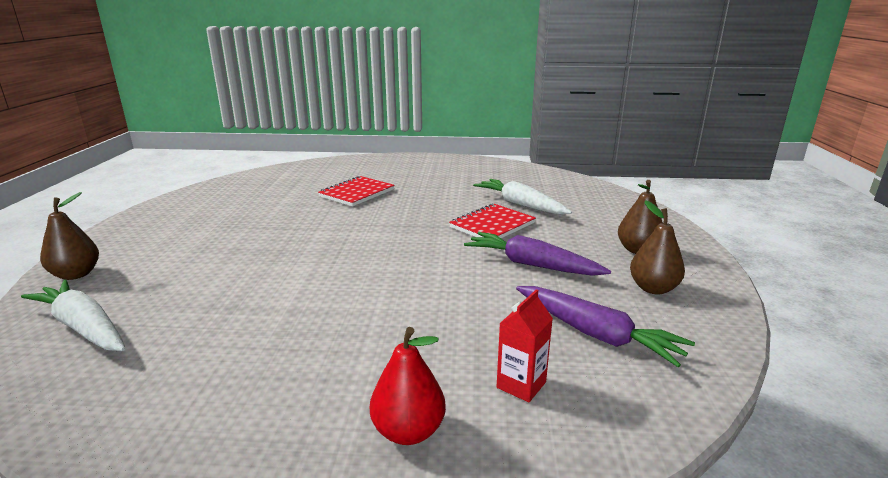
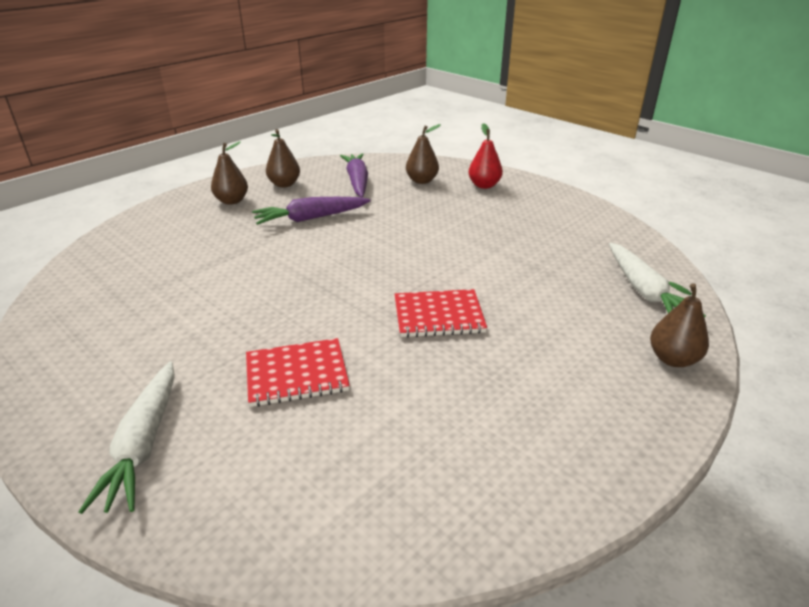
camera: 140 degrees left, 10 degrees up
(492, 225) = (265, 257): red notebook -> red notebook (438, 316)
(520, 205) = (194, 268): white carrot -> white carrot (144, 443)
(521, 385) = (422, 181): red carton -> brown pear
(532, 265) = (311, 218): purple carrot -> purple carrot turned 90 degrees clockwise

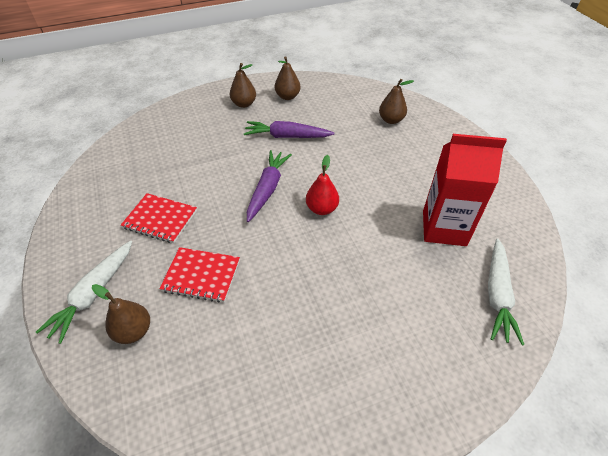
camera: 25 degrees right, 15 degrees up
(357, 181) = (341, 108): purple carrot -> purple carrot (267, 189)
(438, 316) = (320, 260): red notebook -> red notebook (160, 219)
(484, 185) = (438, 139): red pear -> red pear (322, 209)
(549, 253) = (444, 228): none -> red carton
(673, 359) = (471, 370): brown pear -> brown pear (133, 331)

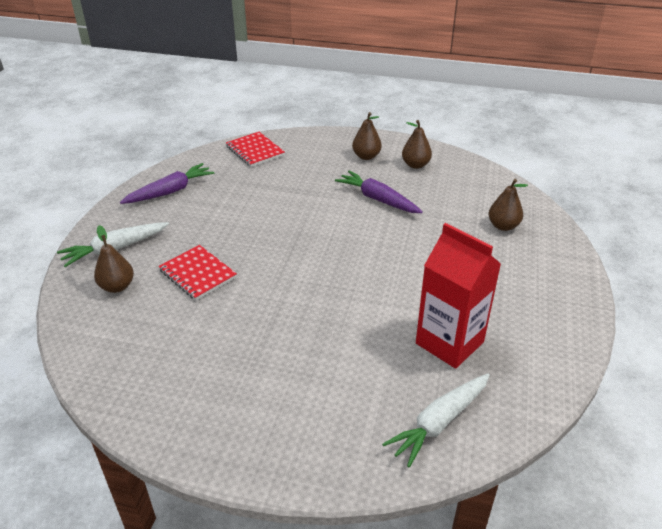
camera: 35 degrees right, 10 degrees down
(160, 219) = (207, 219): red notebook -> red notebook (255, 151)
(267, 189) = (315, 235): purple carrot -> purple carrot (170, 191)
(322, 209) = (346, 272): red pear -> none

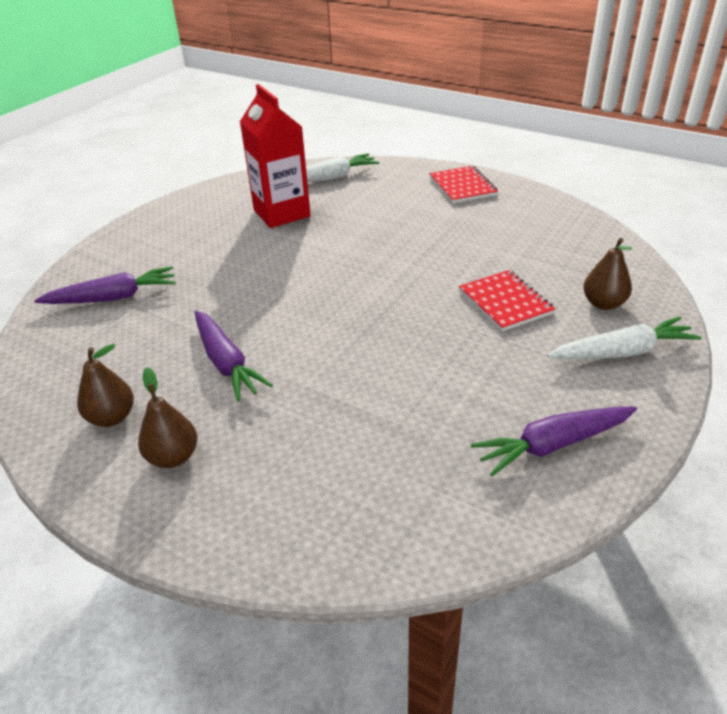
camera: 160 degrees left, 0 degrees up
(255, 151) = (374, 525): red notebook -> red notebook (462, 186)
(503, 226) = (113, 297): brown pear -> purple carrot

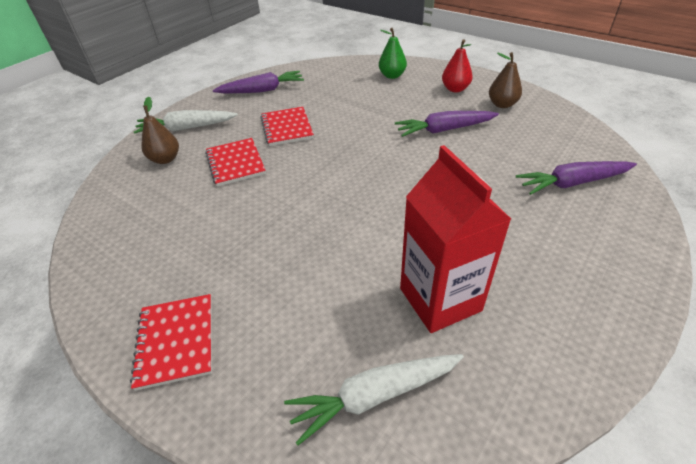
camera: 175 degrees left, 5 degrees up
(173, 457) = (455, 89): brown pear -> red pear
(226, 362) = (444, 130): purple carrot -> purple carrot turned 75 degrees counterclockwise
(289, 500) = (392, 76): none -> green pear
(463, 358) = (287, 128): none -> red notebook

